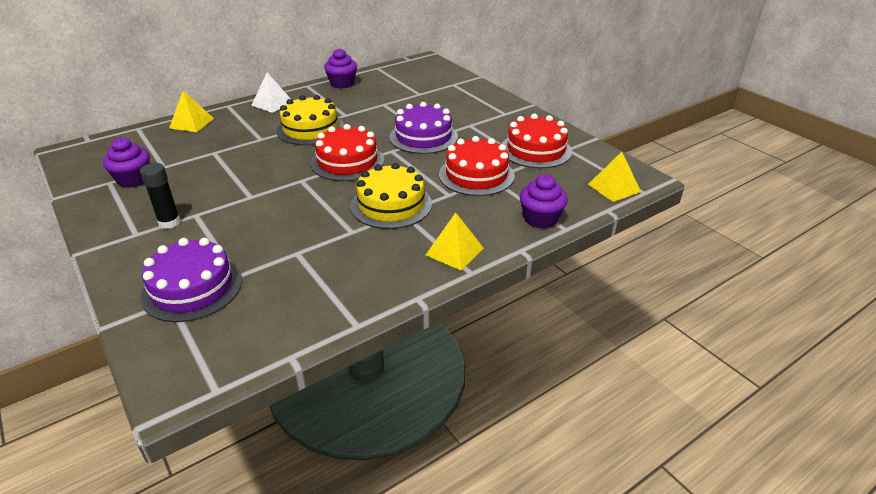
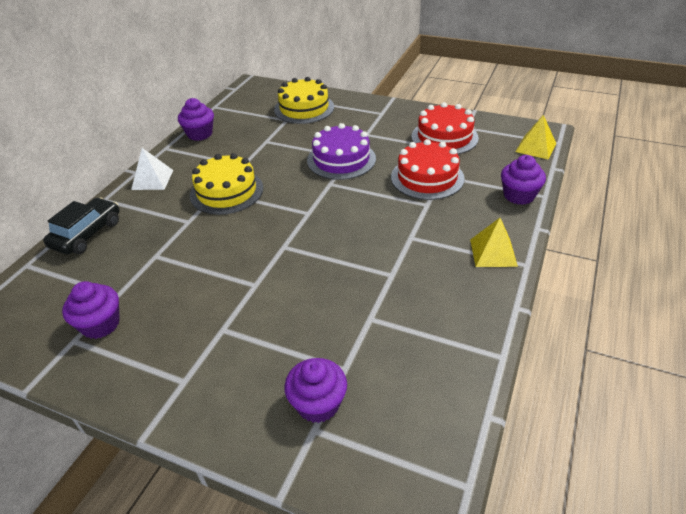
camera: 30 degrees left, 5 degrees up
(169, 222) = (205, 351): black glue stick -> none
(192, 123) = (87, 234): yellow pyramid -> black car
(192, 288) = (318, 404): purple cake -> purple cupcake
(347, 161) = (304, 210): red cake -> none
(391, 205) = (393, 234): yellow cake -> yellow cake (304, 108)

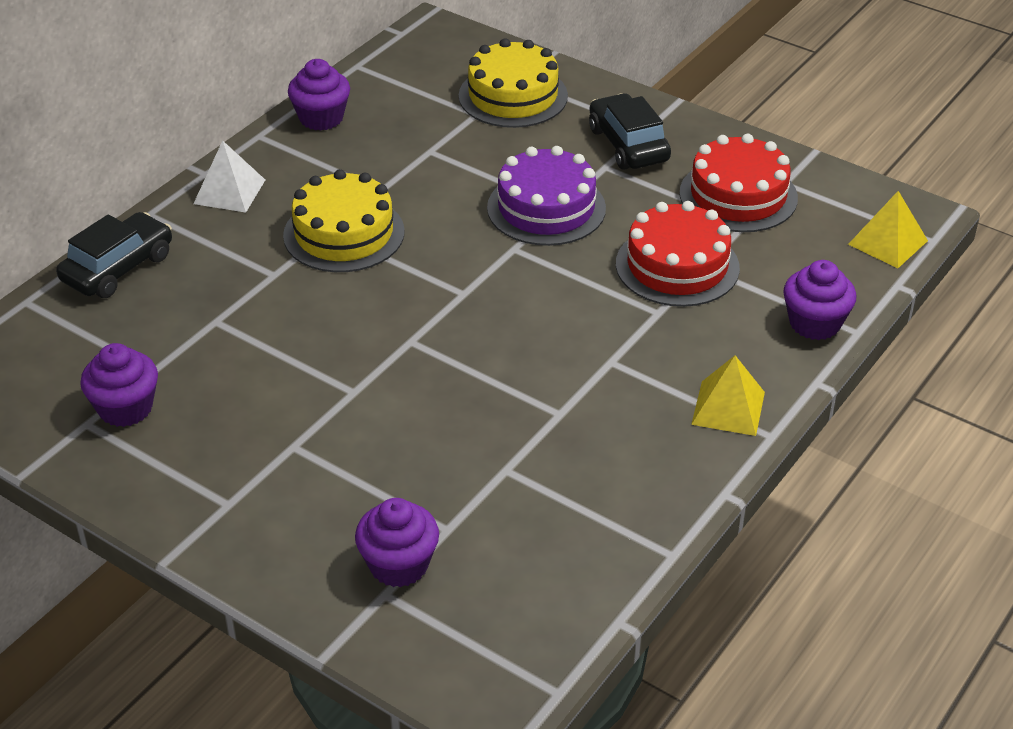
camera: 10 degrees right, 0 degrees up
(374, 122) = (628, 145): none -> black car

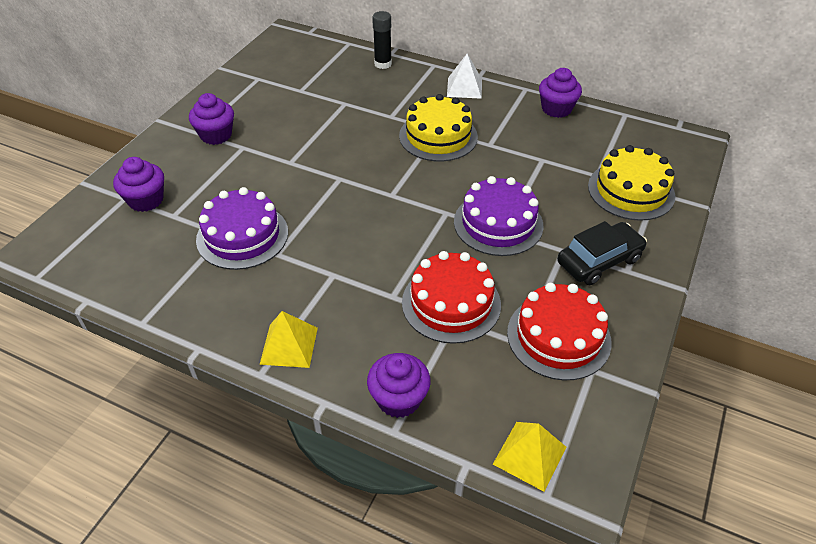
camera: 80 degrees right, 5 degrees up
(118, 268) = (383, 64): black car -> black glue stick
(125, 408) = (270, 87): purple cupcake -> purple cupcake (216, 135)
(514, 448) = (242, 236): none -> purple cake

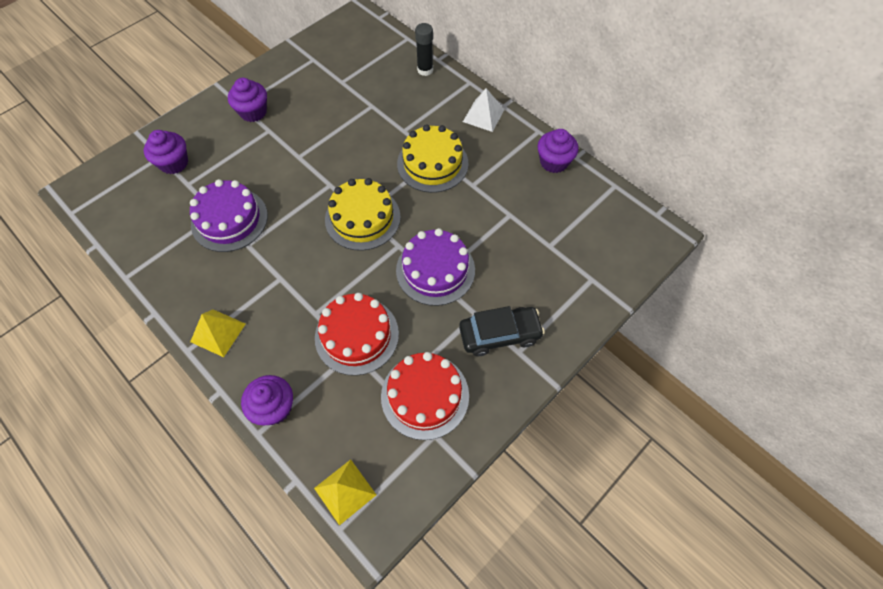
camera: 20 degrees right, 15 degrees up
(631, 191) = (570, 271): yellow cake -> yellow cake (362, 218)

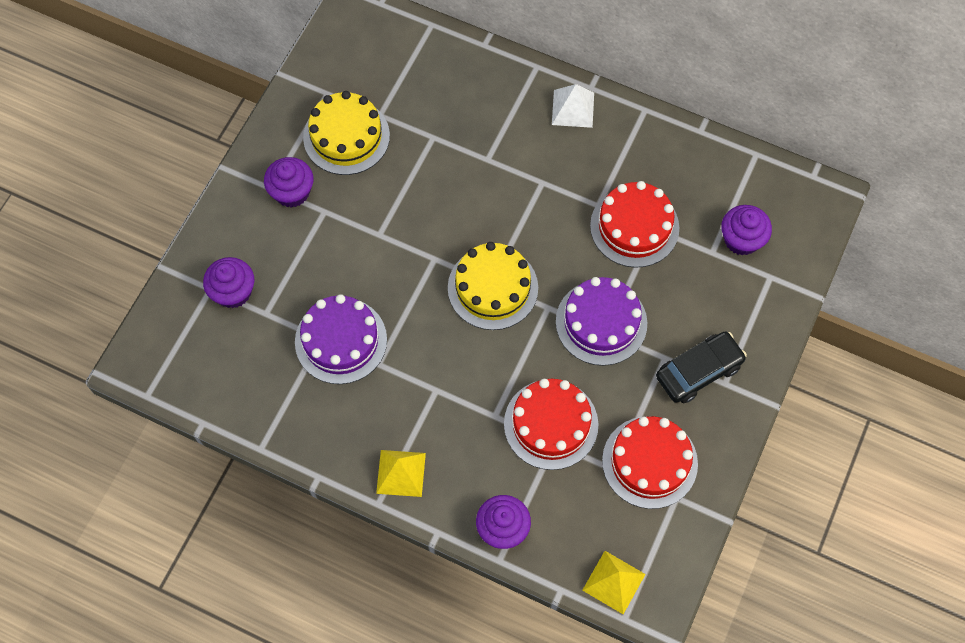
camera: 20 degrees left, 5 degrees up
(425, 70) = (475, 65): black glue stick -> none
(432, 163) = (541, 192): yellow cake -> yellow cake (346, 136)
(494, 208) = (634, 227): none -> red cake
(554, 162) = (678, 145): purple cupcake -> purple cupcake (741, 239)

